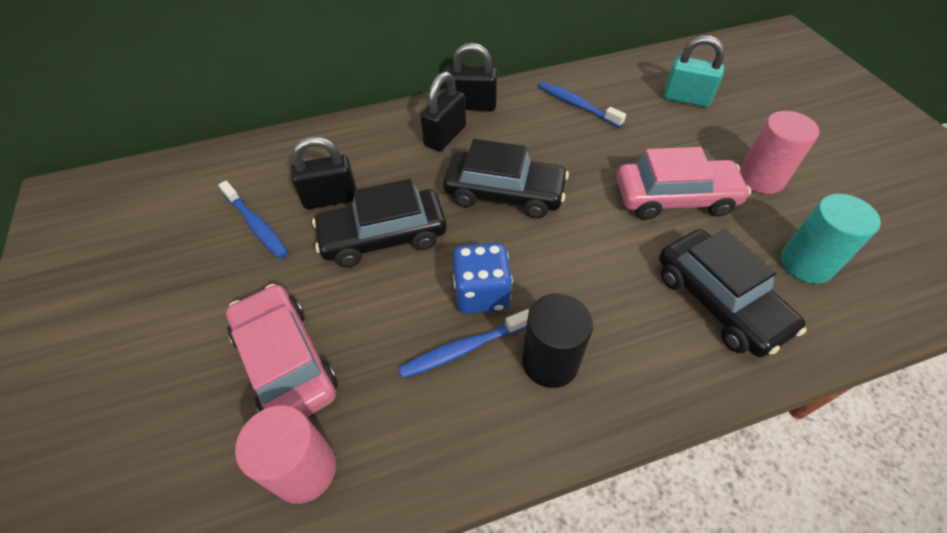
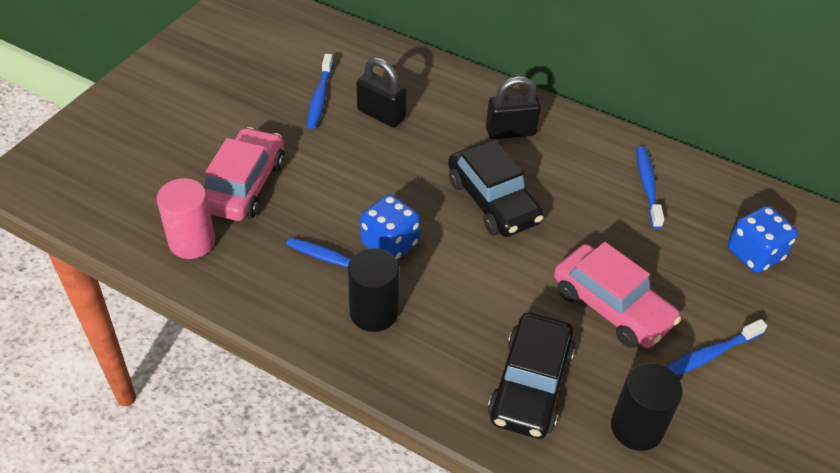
camera: 45 degrees right, 5 degrees down
(383, 237) = (380, 163): black car -> none
(473, 105) = (564, 125): black padlock -> none
(686, 98) = (754, 254): turquoise padlock -> blue dice
(761, 178) = (708, 355): pink cylinder -> blue toothbrush
(806, 263) = (636, 427): turquoise cylinder -> black cylinder

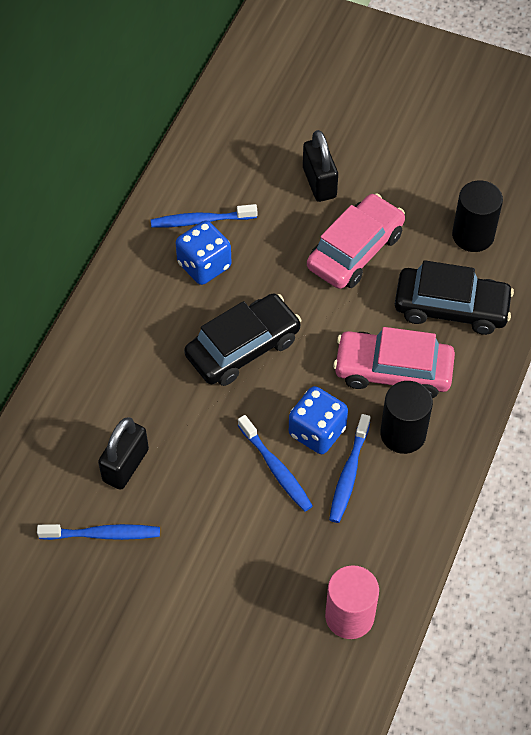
camera: 95 degrees left, 10 degrees up
(244, 185) = (259, 584): pink car -> pink car (393, 371)
(510, 131) = (137, 338): black padlock -> black padlock (319, 183)
(708, 355) = (391, 185): blue toothbrush -> blue toothbrush (276, 468)
(754, 254) = (274, 146): blue dice -> blue dice (204, 265)

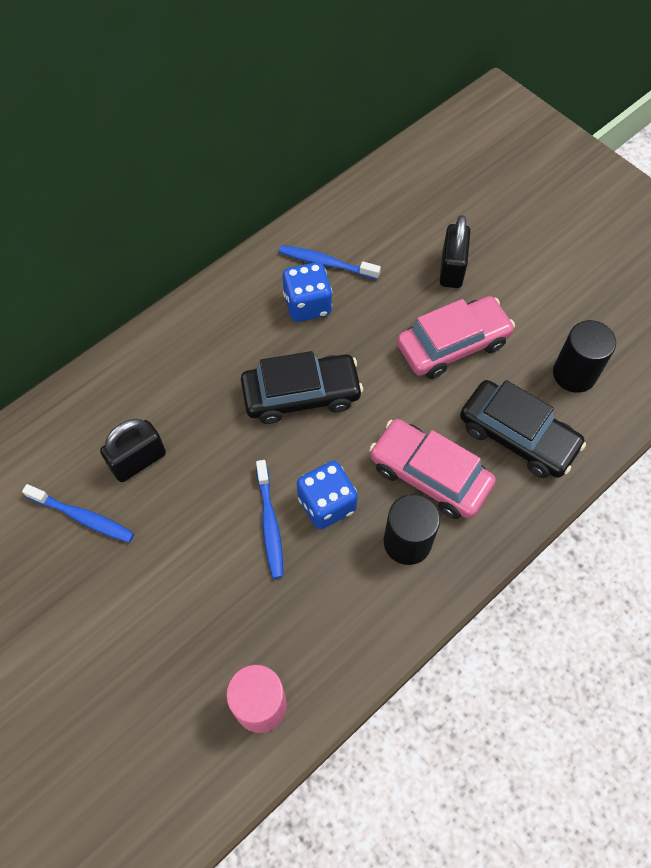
camera: 25 degrees right, 5 degrees up
(349, 474) = (335, 559): blue toothbrush -> none

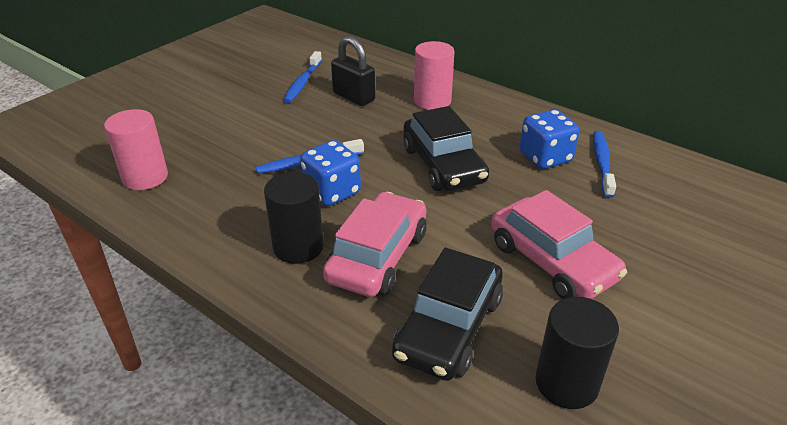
camera: 80 degrees right, 25 degrees down
(172, 379) = (432, 101): none -> pink cylinder
(452, 269) = (659, 252): black padlock -> none

